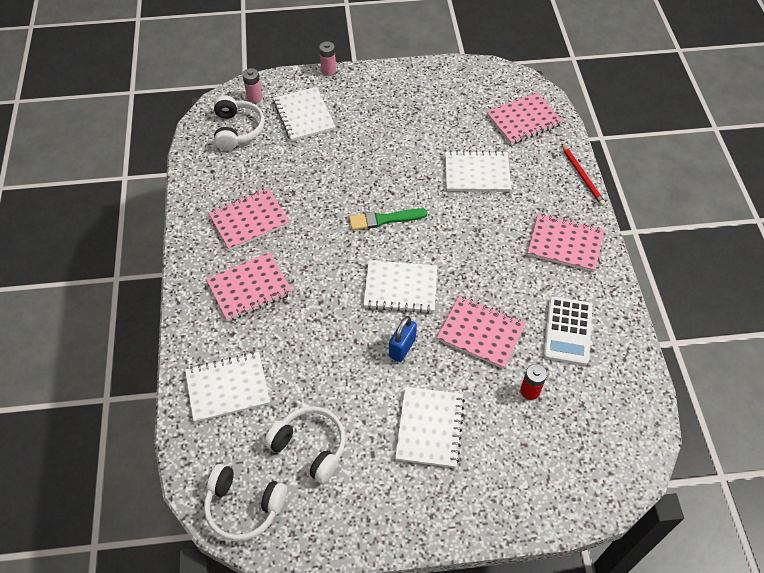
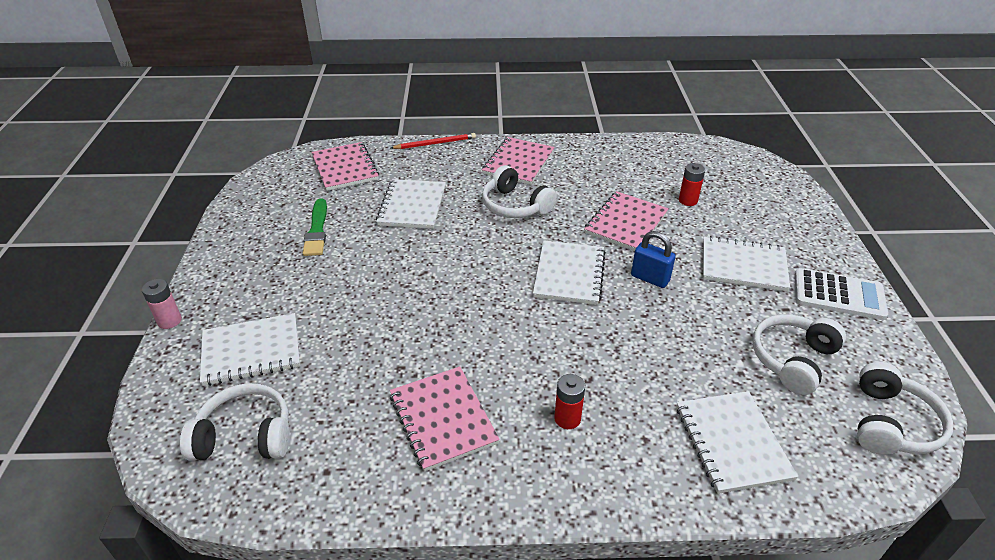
camera: 85 degrees left, 15 degrees down
(249, 288) = (567, 418): pink notebook -> red battery
(254, 97) = (179, 412): pink battery -> none
(385, 219) = (466, 280): green brush -> green brush (317, 230)
(491, 245) = (515, 206): none -> white headphones
(567, 331) = (619, 173): white calculator -> white calculator (838, 295)

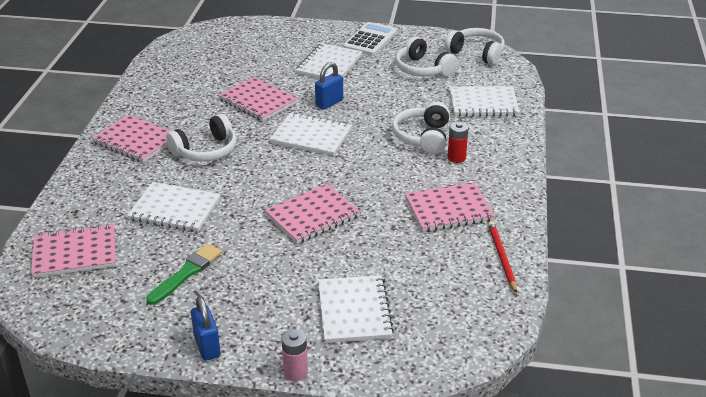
camera: 80 degrees left, 5 degrees down
(216, 260) = (207, 346): none -> blue padlock
(245, 436) = (450, 309): white headphones -> white headphones (423, 137)
(317, 230) = (186, 273): green brush -> green brush turned 60 degrees counterclockwise
(413, 297) = (312, 216): none -> pink notebook
(435, 143) = (64, 187): red pencil -> red pencil (501, 257)
(688, 200) = (242, 69): red battery -> none

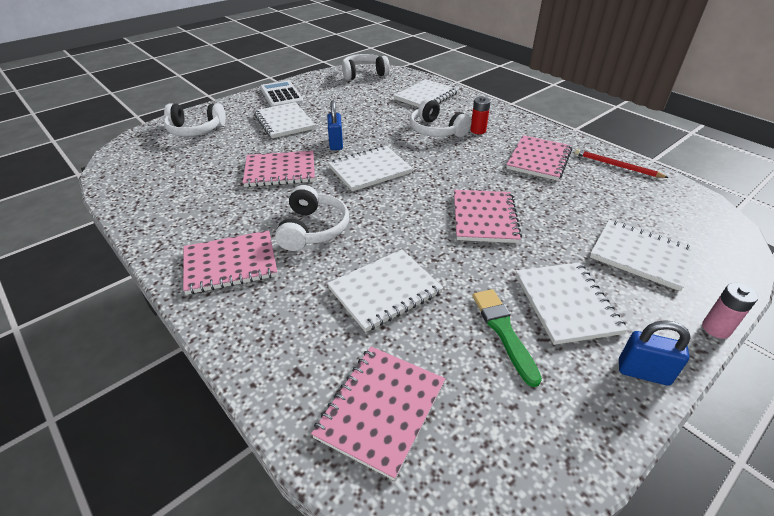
camera: 50 degrees left, 5 degrees up
(246, 291) = (566, 303): none -> white notebook
(422, 69) = (352, 96): white headphones -> white headphones (195, 130)

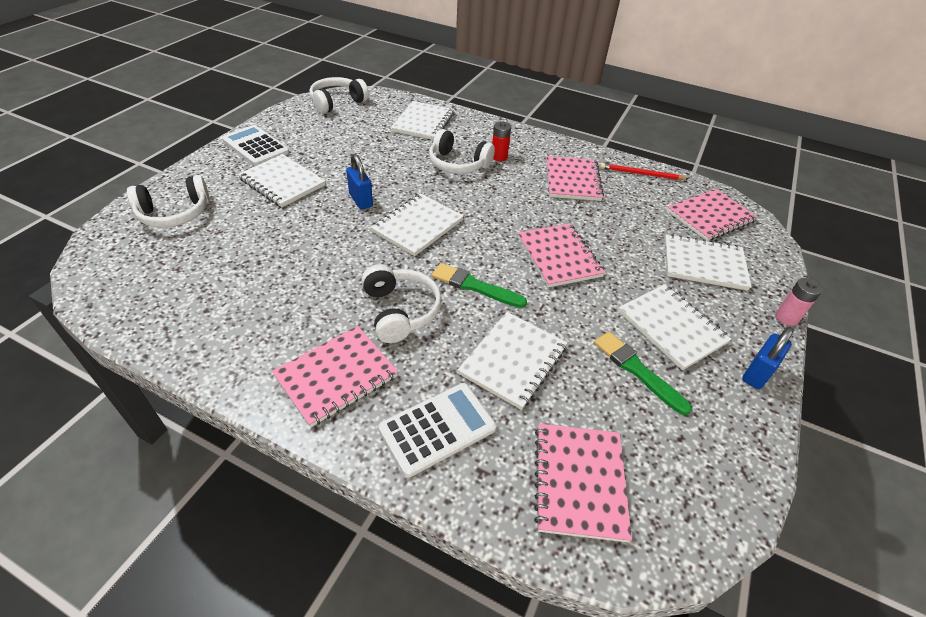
camera: 25 degrees left, 5 degrees up
(280, 171) = (318, 248): pink notebook -> pink notebook (710, 216)
(283, 325) = (437, 428): none -> white calculator
(389, 225) = (475, 286): none -> green brush
(643, 372) = (757, 373): blue padlock -> blue padlock turned 45 degrees counterclockwise

